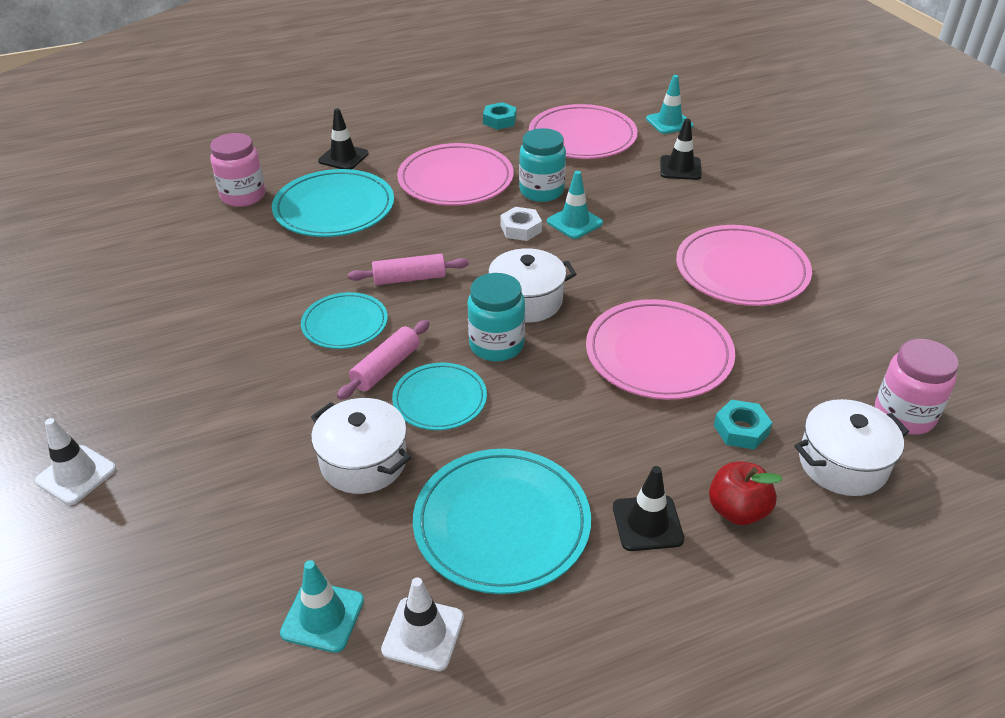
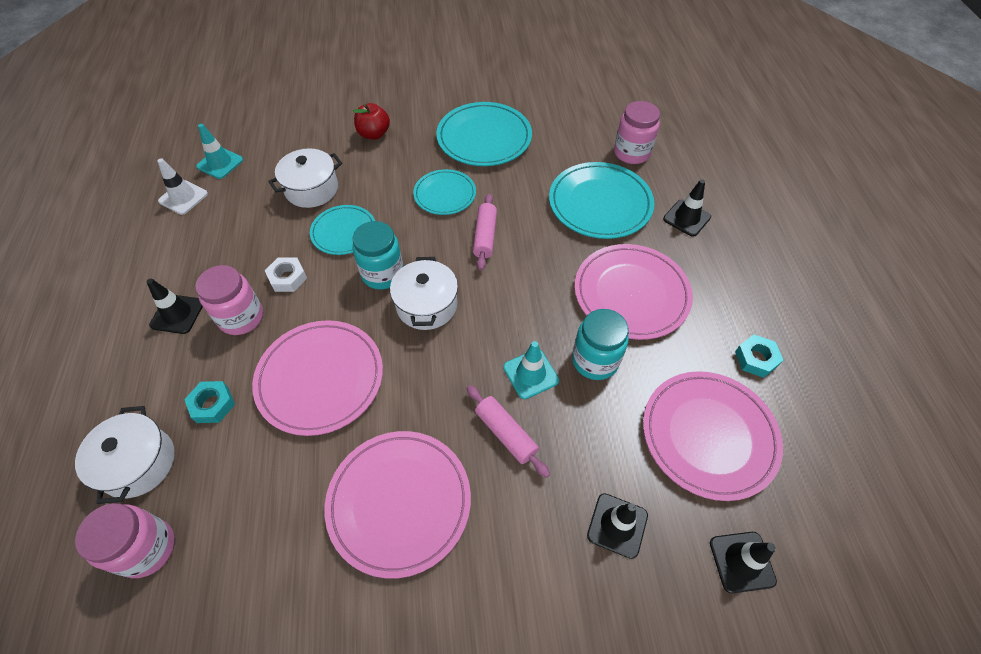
camera: 105 degrees right, 15 degrees up
(76, 475) = (367, 84): white traffic cone -> none
(386, 367) = (389, 210): pink rolling pin -> pink rolling pin (506, 433)
(502, 524) = (226, 242): turquoise plate -> turquoise plate (484, 138)
(520, 229) = (532, 326): white nut -> white nut (287, 278)
(618, 451) = (241, 317): none -> pink jar
(669, 122) = (742, 562): turquoise traffic cone -> black traffic cone
(737, 510) = (151, 369): red apple -> red apple (374, 134)

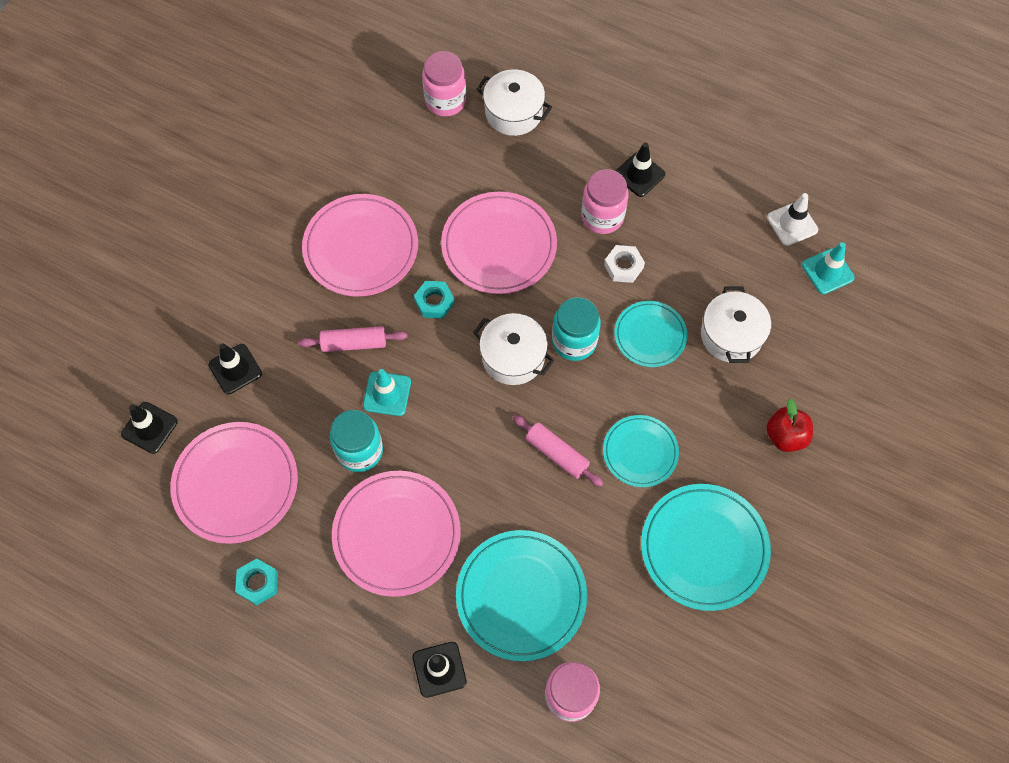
camera: 125 degrees right, 10 degrees up
(212, 404) = (529, 169): turquoise nut -> turquoise nut (434, 302)

